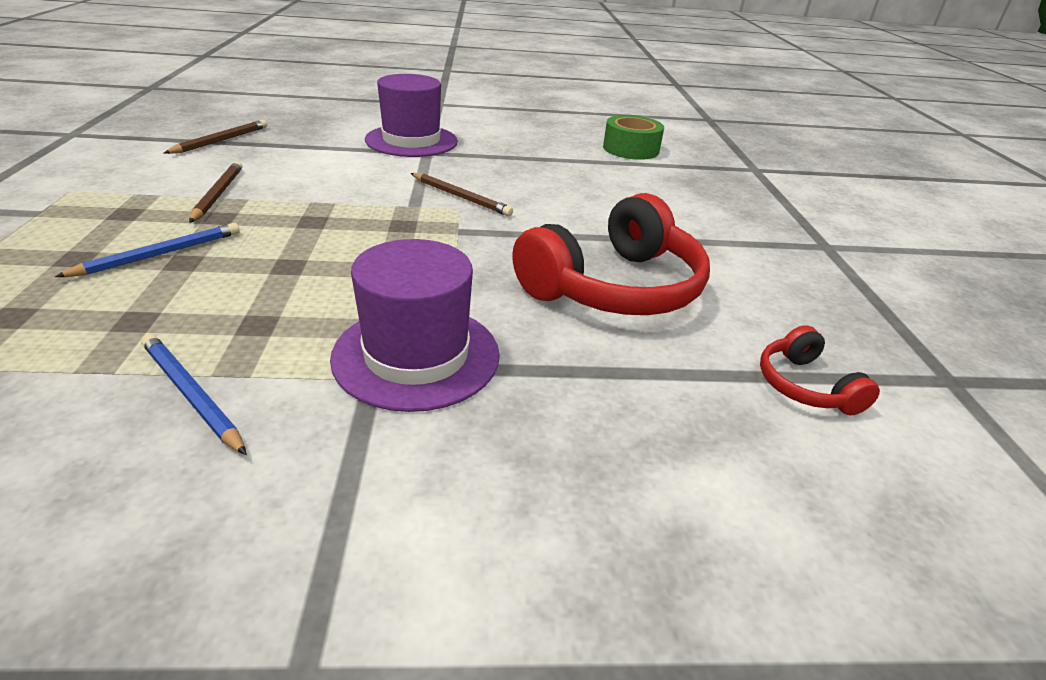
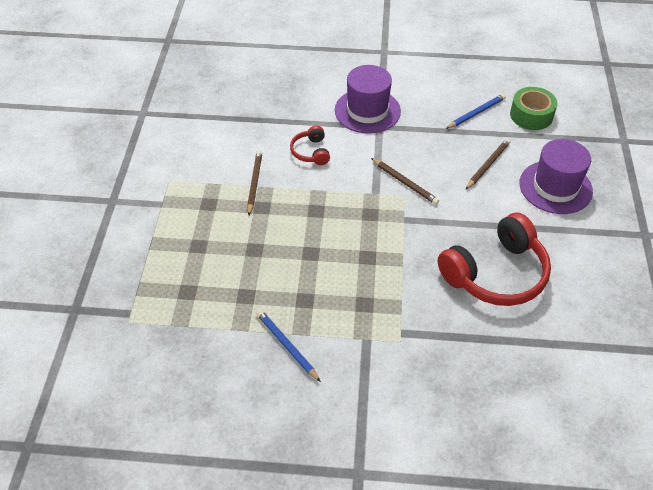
camera: 10 degrees right, 15 degrees up
(159, 254) = (240, 243): blue pencil -> blue pencil (476, 113)
(221, 140) = (238, 117): brown pencil -> brown pencil (488, 165)
(416, 355) = (386, 324): purple hat -> purple hat (555, 187)
(805, 386) = (586, 352): red headphones -> red headphones (311, 152)

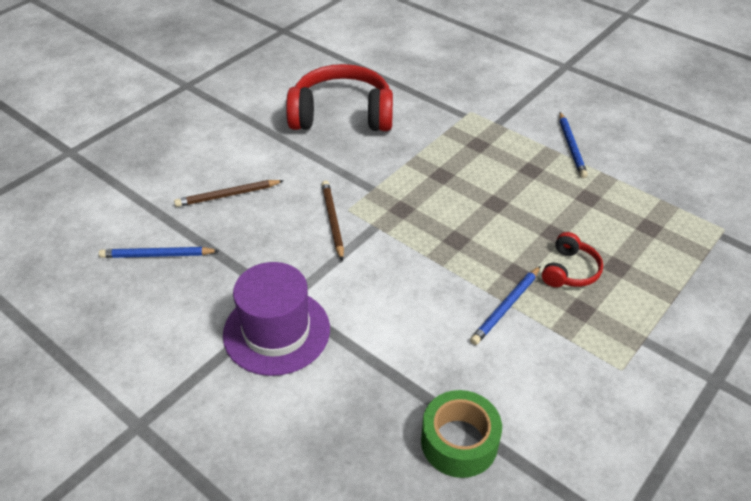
camera: 145 degrees left, 5 degrees down
(254, 183) = (506, 307): brown pencil -> blue pencil
(311, 152) = (403, 312): red headphones -> red headphones (570, 270)
(531, 115) = (106, 220): green tape -> green tape (459, 442)
(555, 187) = (197, 147): purple hat -> none

